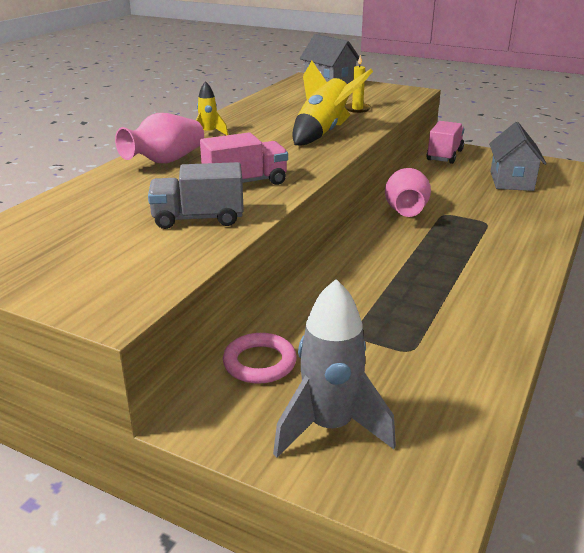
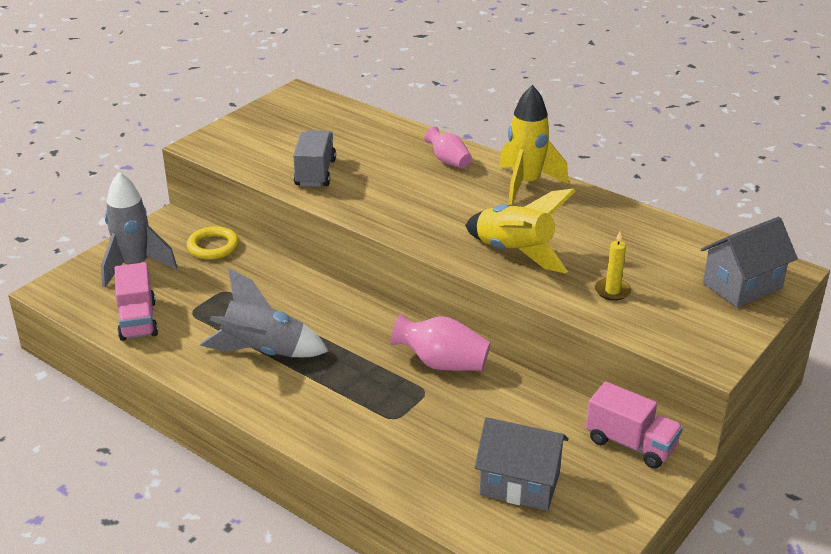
camera: 100 degrees right, 5 degrees up
(165, 161) = (448, 161): pink vase -> pink vase, size x0.65
(208, 133) = (526, 184): yellow rocket -> yellow rocket, size x1.95
(245, 183) = (381, 196): pink truck -> pink truck (138, 320)
(259, 362) = (213, 246): pink ring -> yellow ring
(448, 291) = (263, 352): none -> grey rocket

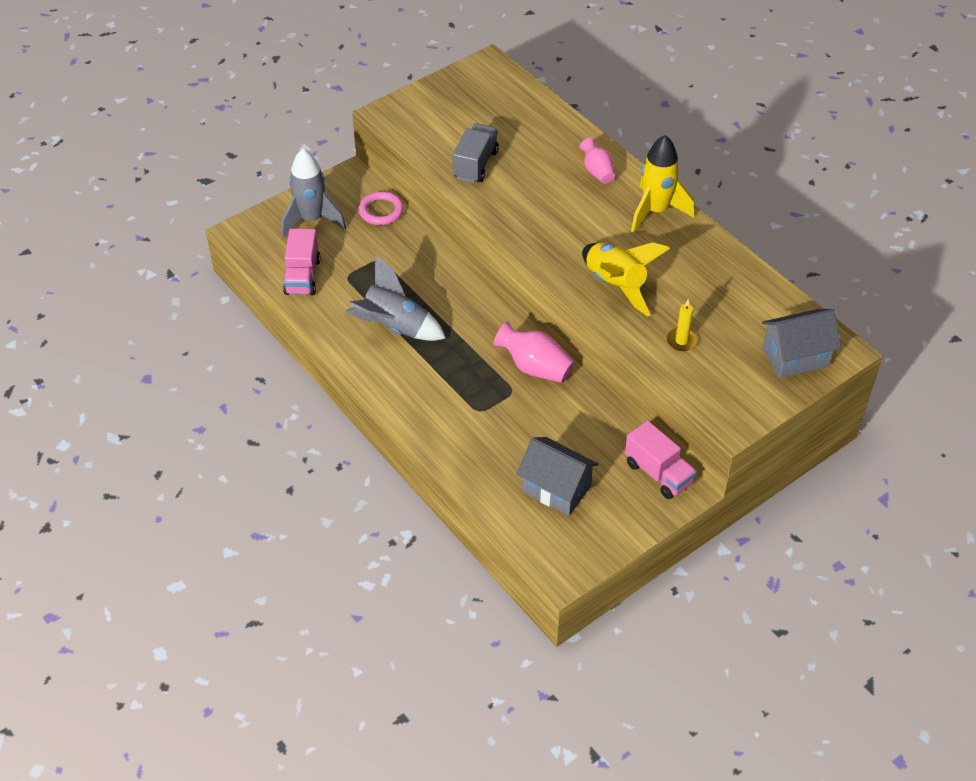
camera: 15 degrees right, 15 degrees up
(213, 246) = (381, 211): yellow ring -> pink ring

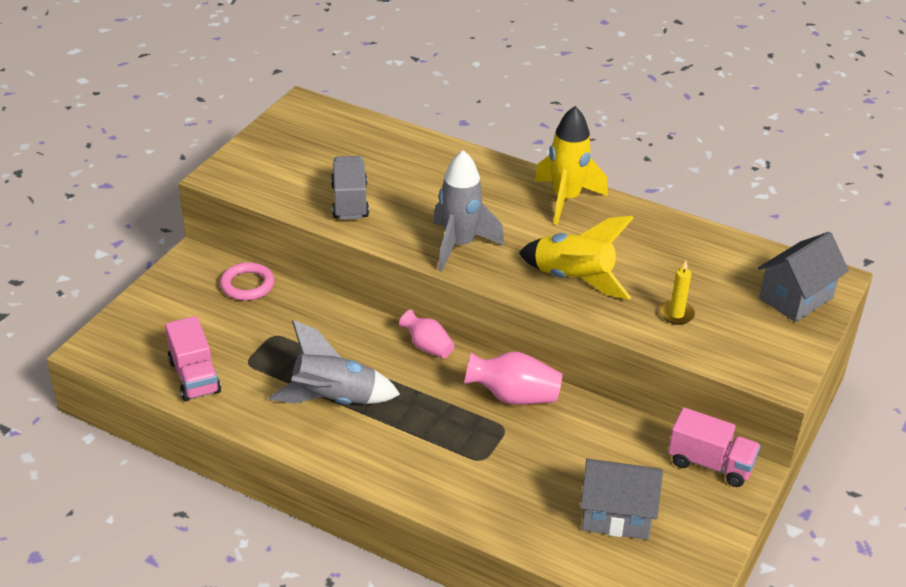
camera: 25 degrees left, 10 degrees down
(312, 220) = (172, 315): grey rocket -> grey rocket (459, 245)
(597, 171) = (482, 177): pink vase -> pink vase (427, 346)

